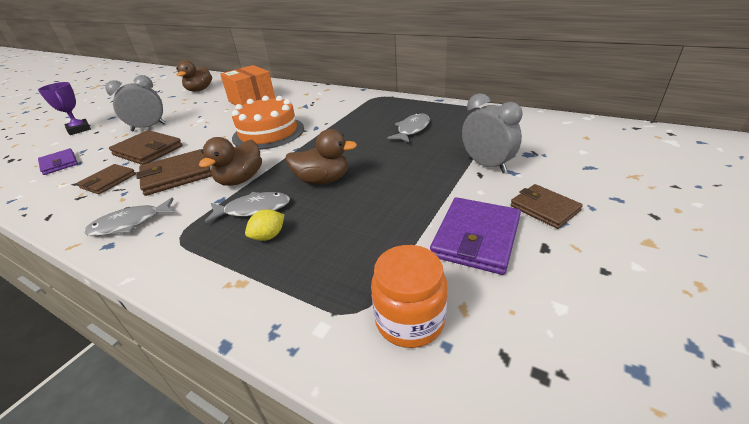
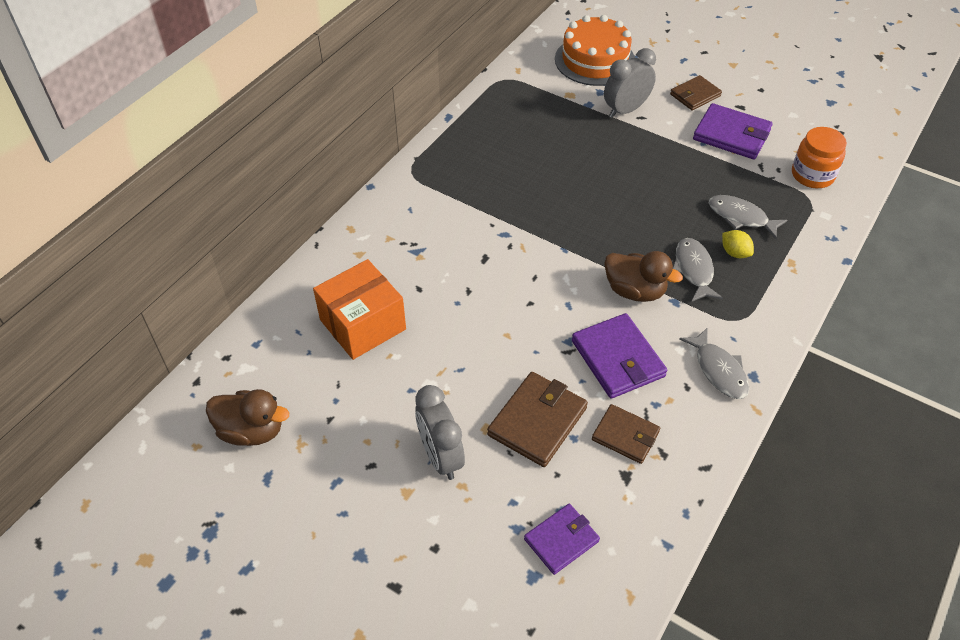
camera: 90 degrees left, 15 degrees up
(79, 129) = (413, 590): purple trophy -> none
(177, 175) = (618, 358): brown wallet -> purple wallet
(268, 133) = (509, 283): orange cake -> orange cake (595, 60)
(323, 180) = (642, 221): brown duck -> none
(412, 129) = (535, 149): grey fish -> grey fish (741, 217)

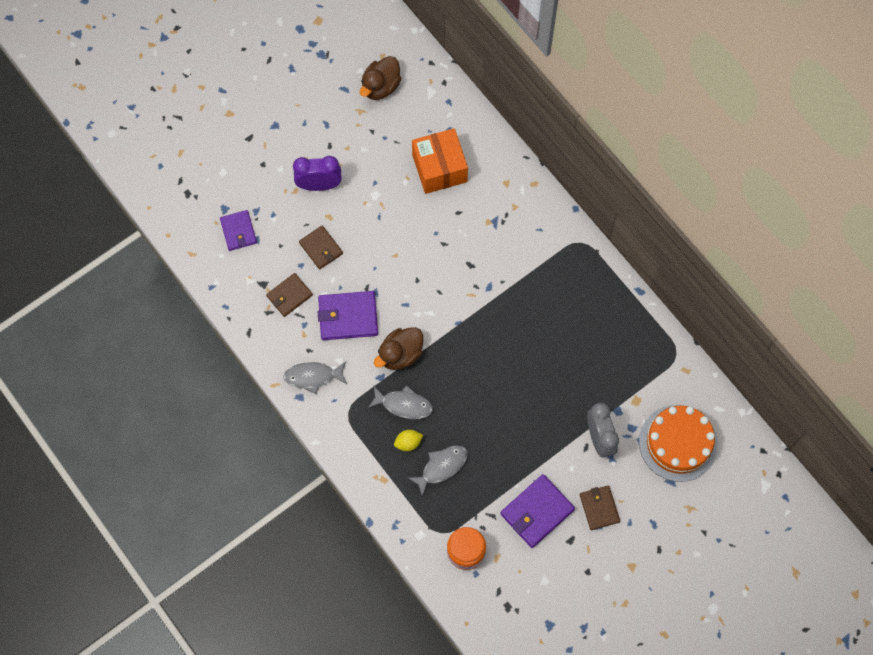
camera: 110 degrees right, 20 degrees up
(441, 456) = (319, 185): grey clock -> purple clock
(537, 421) = (321, 248): brown wallet -> brown wallet, size x0.65

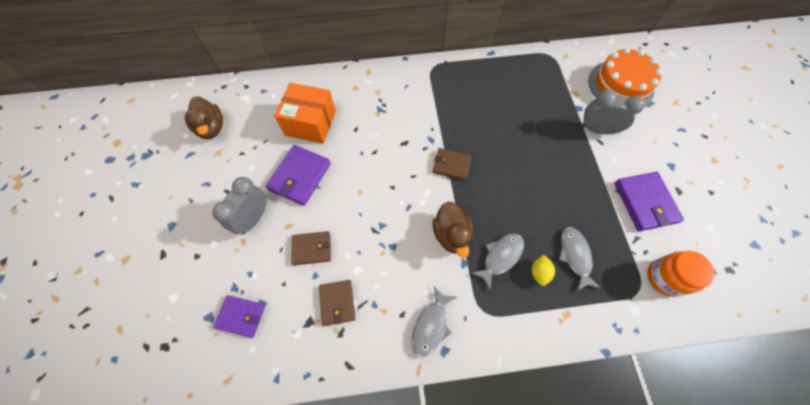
camera: 60 degrees left, 5 degrees down
(319, 185) = (254, 218): purple clock -> grey clock
(348, 317) = (391, 260): purple wallet -> purple wallet (300, 176)
(599, 508) = (656, 157): brown wallet -> brown wallet (451, 165)

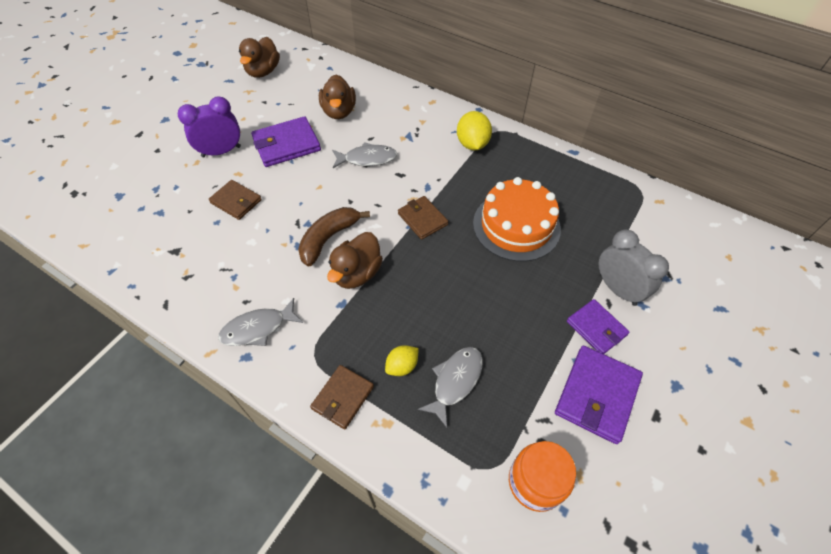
camera: 40 degrees right, 10 degrees down
(241, 316) = (138, 210): purple wallet -> purple wallet (596, 328)
(254, 218) = (221, 151): grey clock -> purple clock
(310, 123) = (339, 112): orange box -> brown duck
(337, 303) = (209, 253): brown wallet -> brown wallet (343, 397)
(407, 225) = (328, 238): none -> brown banana
(427, 88) = (472, 144): none -> yellow lemon
(500, 257) = (380, 324): grey fish -> grey fish (367, 159)
(620, 85) = (700, 267): orange cake -> orange cake (516, 226)

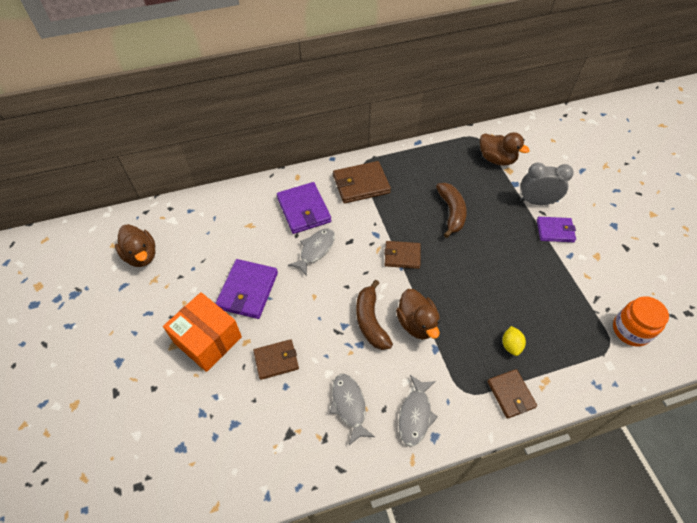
camera: 50 degrees left, 0 degrees up
(221, 151) = (208, 340): purple clock -> orange box
(339, 112) = (247, 236): brown duck -> brown duck (496, 159)
(455, 381) = (542, 324): grey fish -> grey fish (349, 405)
(472, 144) = (361, 184): yellow lemon -> brown wallet
(516, 226) = (451, 212): orange cake -> brown banana
(597, 395) = (597, 263): purple wallet -> purple wallet (304, 210)

